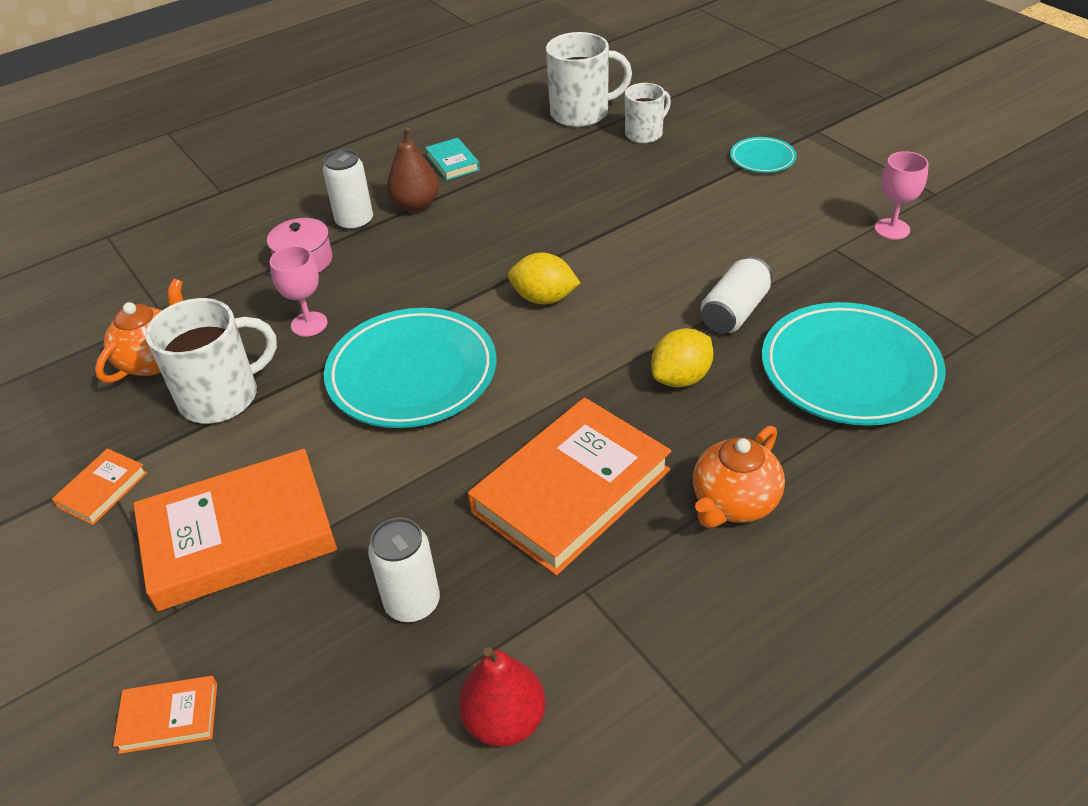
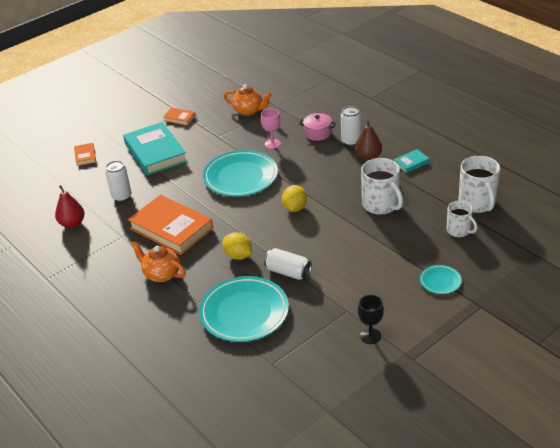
camera: 85 degrees right, 5 degrees down
(221, 397) = (227, 132): white mug -> white mug (380, 205)
(238, 536) = (155, 152): orange book -> turquoise book
(892, 229) = (370, 336): pink goblet -> black goblet

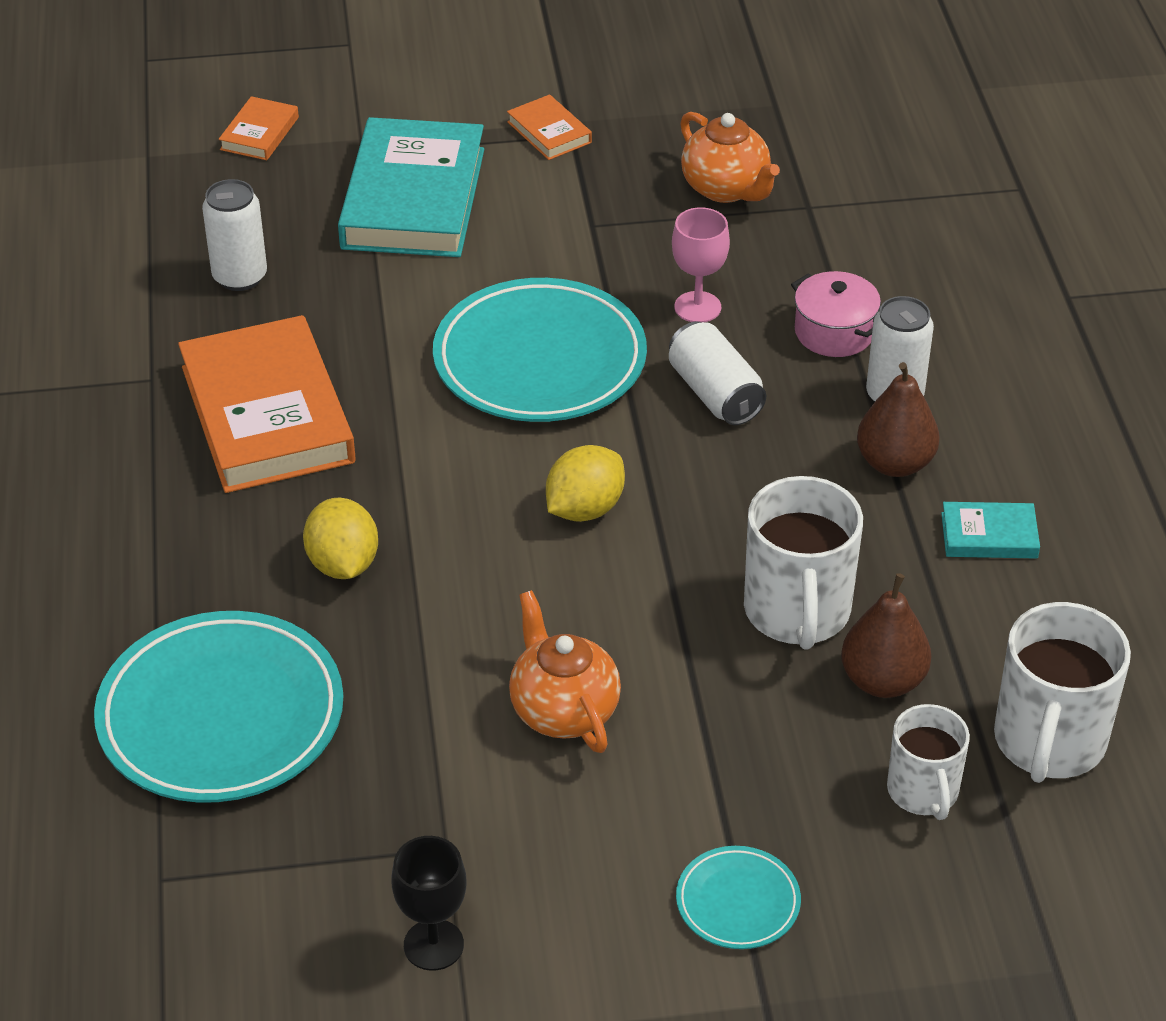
camera: 30 degrees right, 5 degrees up
(72, 224) = (82, 292): red pear -> none
(161, 274) = (142, 518): orange teapot -> orange teapot (563, 710)
(288, 272) = (410, 669): white can -> white can (715, 393)
(421, 210) = (883, 681): none -> brown pear

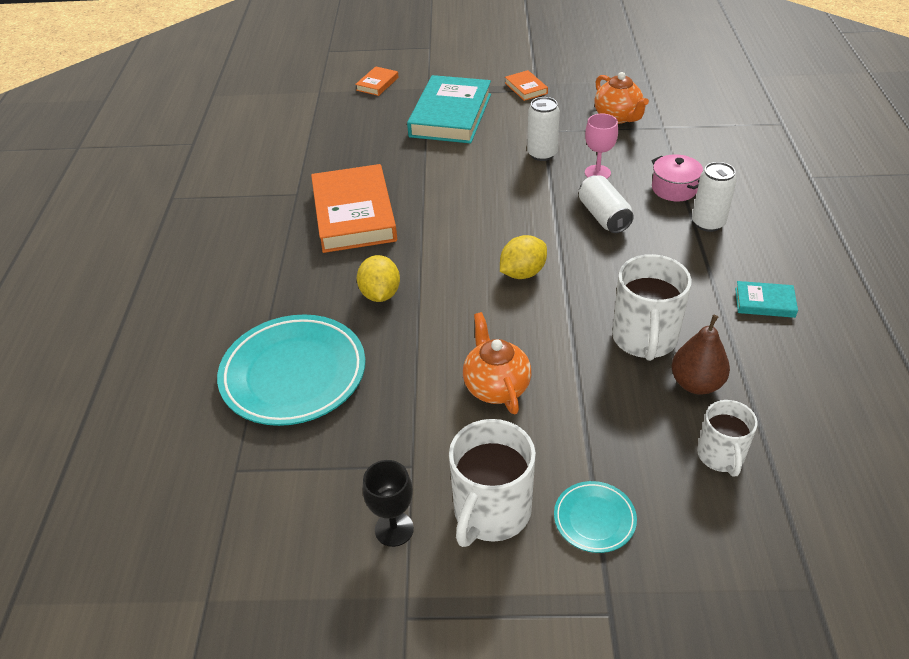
camera: 10 degrees right, 0 degrees up
(240, 277) = (353, 147): white can -> white can (542, 154)
(540, 360) = (507, 195): turquoise plate -> none
(894, 463) = (707, 259): brown pear -> none
(1048, 741) = (804, 430): white mug -> white mug (491, 512)

